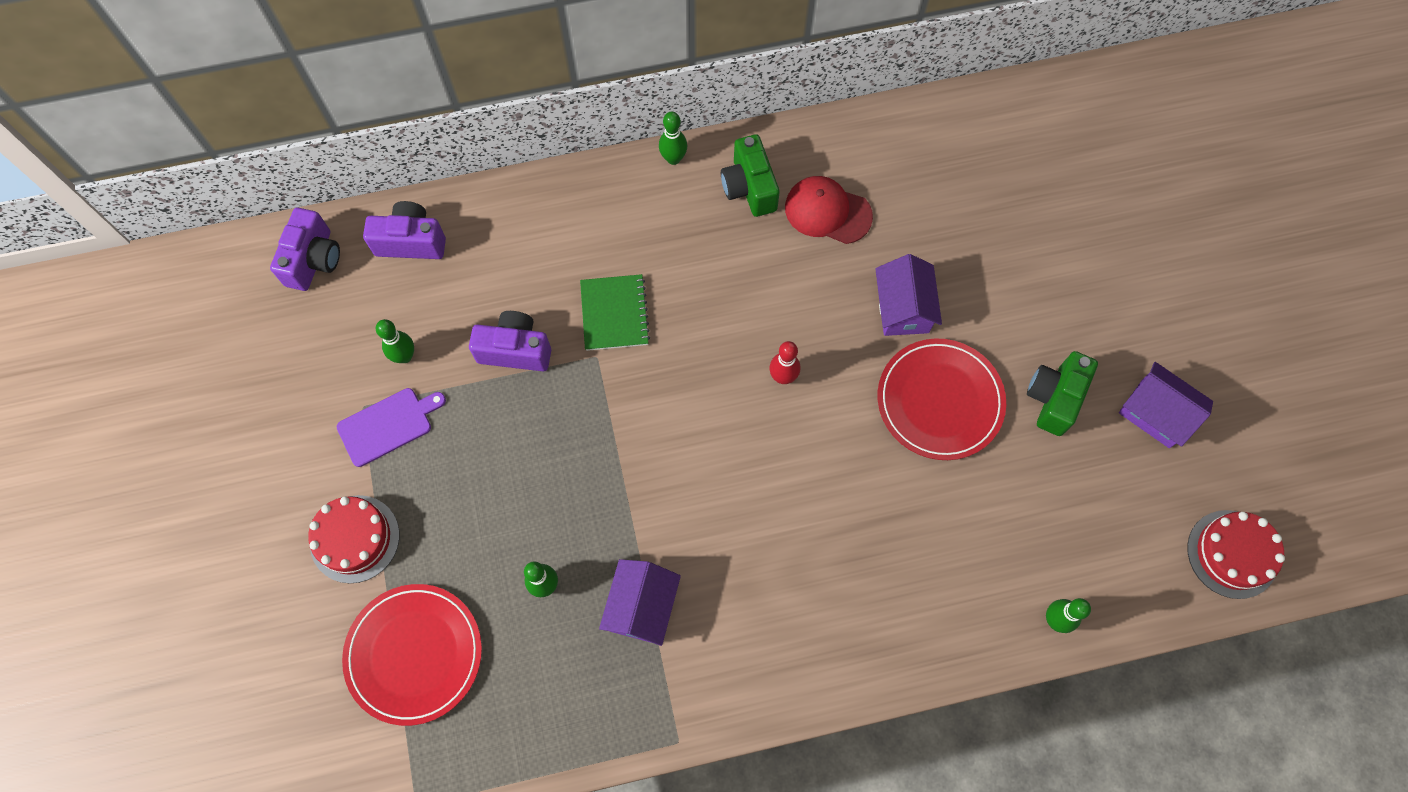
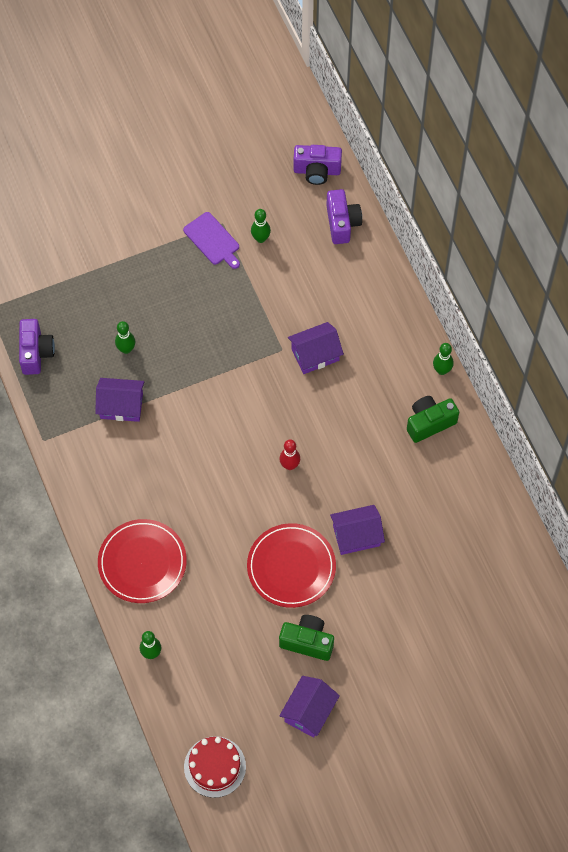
camera: 80 degrees right, 5 degrees down
(355, 539) = (138, 239): red cake -> none
(414, 654) = (74, 287): red plate -> red plate (142, 562)
(515, 350) = (277, 301): purple camera -> purple camera (36, 353)
(614, 313) = (315, 354): green notebook -> purple house
(827, 212) = (421, 477): red cap -> none

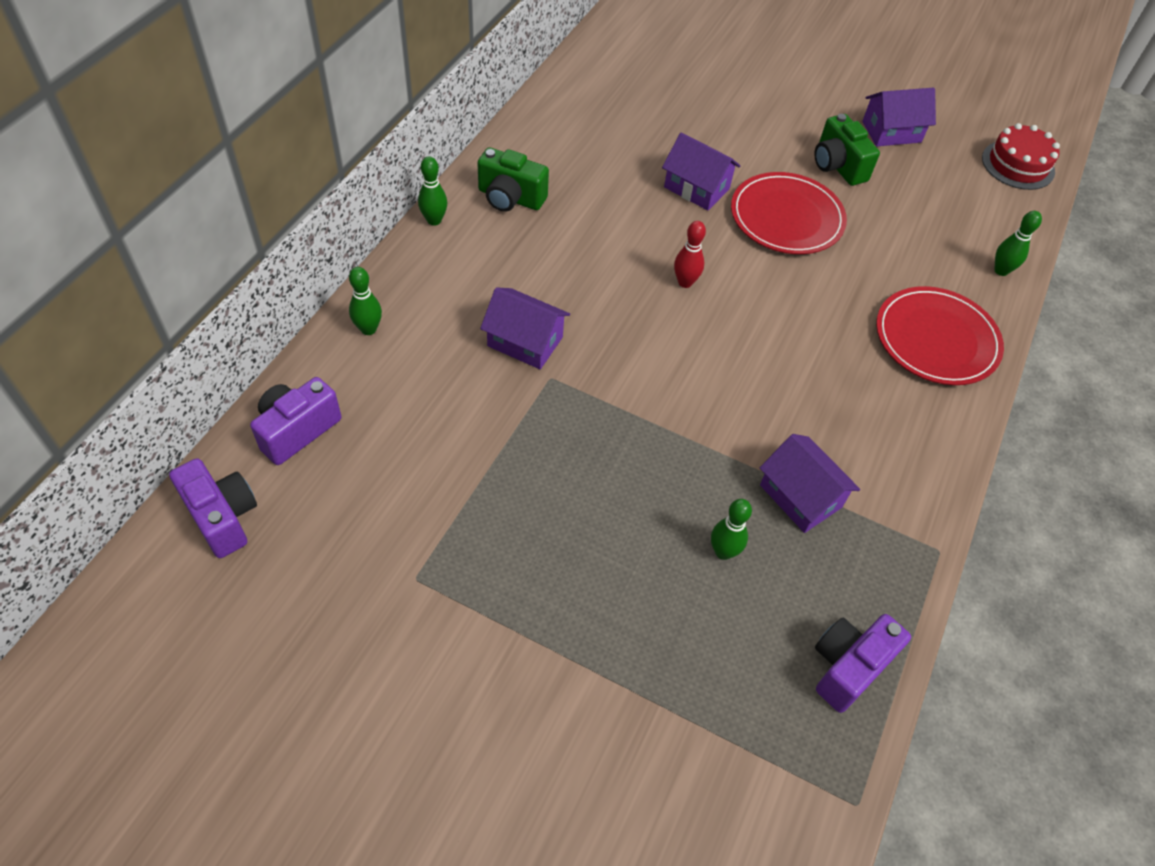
camera: 135 degrees left, 10 degrees down
(213, 240) = (456, 570): purple cutting board -> none
(260, 238) = (402, 510): green bowling pin -> green bowling pin (368, 329)

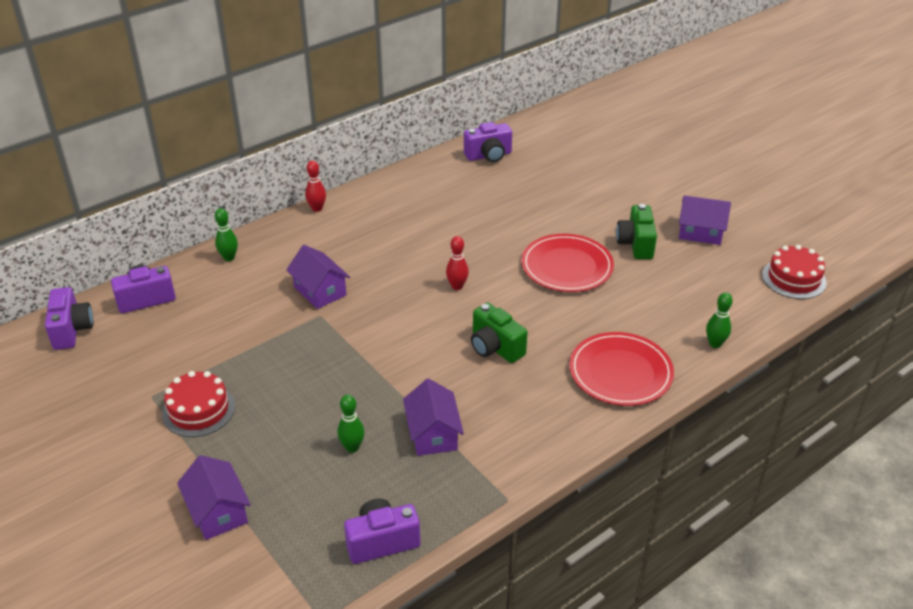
camera: 30 degrees right, 15 degrees down
(434, 220) = (317, 208): green bowling pin -> red bowling pin
(495, 574) = (198, 410): none -> red cake
(510, 198) = (377, 208): green camera -> green camera (495, 347)
(593, 87) = (489, 156): none -> purple camera
(696, 188) = (513, 232): purple house -> purple house (218, 512)

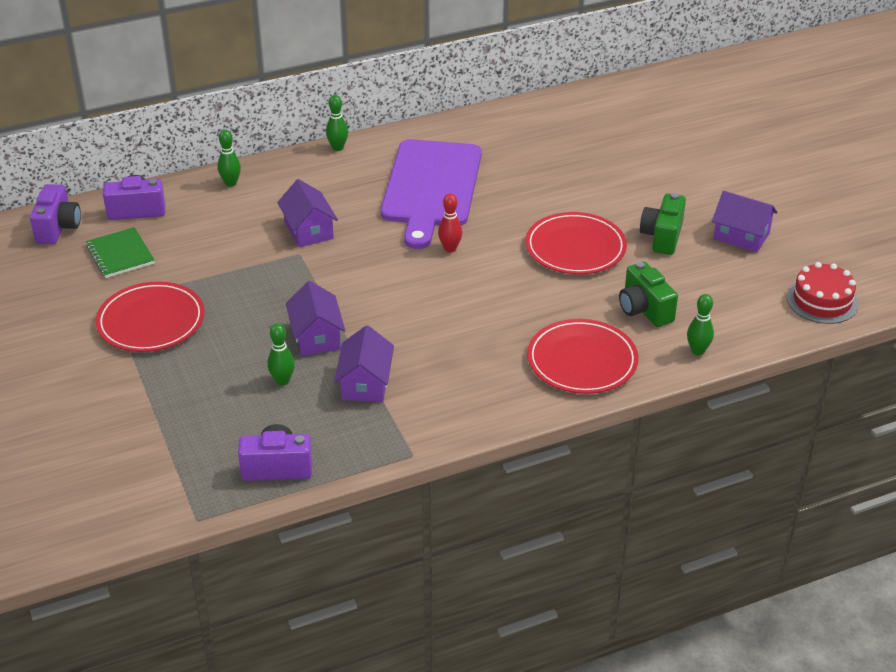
camera: 15 degrees right, 0 degrees up
(144, 346) = (120, 254): none -> green notebook
(198, 410) = (151, 321): red cake -> red plate
(218, 512) = (137, 413): purple house -> purple house (316, 336)
(317, 208) = (337, 148): red bowling pin -> green bowling pin
(416, 232) = (431, 187): none -> purple cutting board
(489, 156) = (544, 119): purple camera -> none
(495, 347) = (463, 314): green camera -> green camera (644, 309)

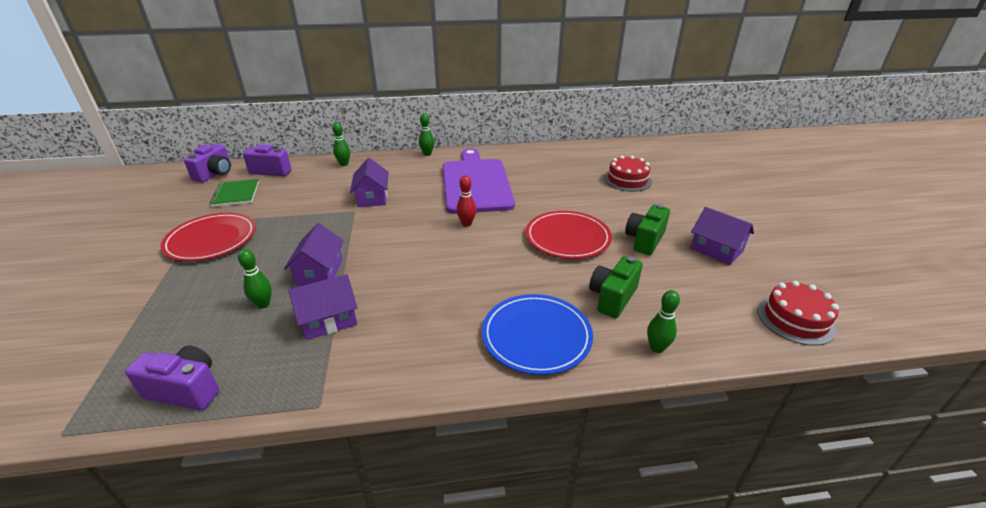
camera: 15 degrees right, 5 degrees down
(365, 383) = (328, 320): purple house -> purple house turned 45 degrees clockwise
(431, 187) = (476, 183): purple cutting board -> purple cutting board turned 150 degrees clockwise
(582, 360) = (536, 336): red plate -> blue plate
(622, 152) = (627, 180): none -> red cake
(644, 309) = (612, 298): green camera -> green camera turned 45 degrees clockwise

